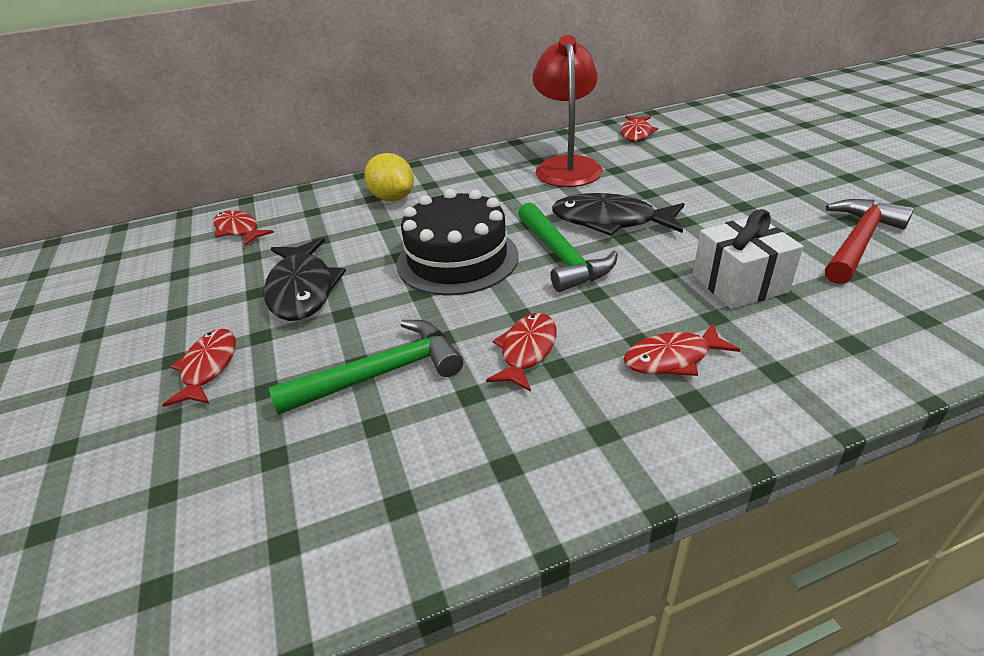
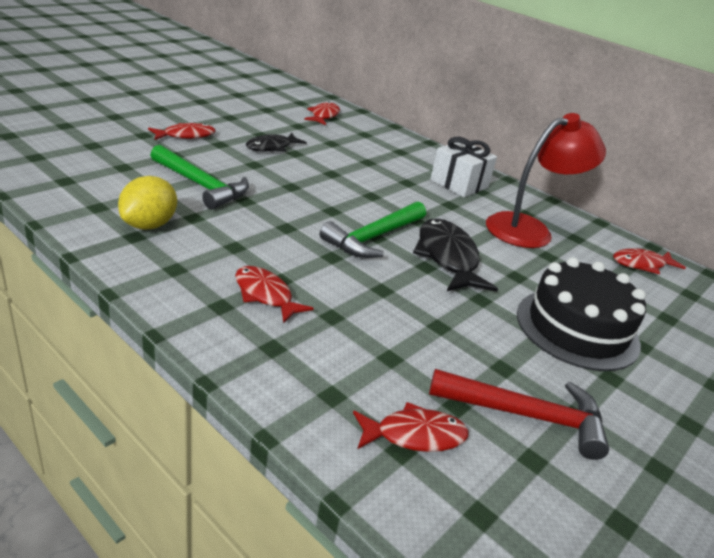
camera: 55 degrees right, 5 degrees down
(302, 289) = (272, 147): black fish -> black fish, size x0.64
(393, 198) = (406, 159): yellow lemon -> yellow lemon (149, 225)
(457, 259) = (341, 194): black cake -> black cake (577, 328)
(526, 351) = (246, 233): red fish -> red fish (414, 435)
(739, 283) = (391, 330): white gift -> white gift (459, 184)

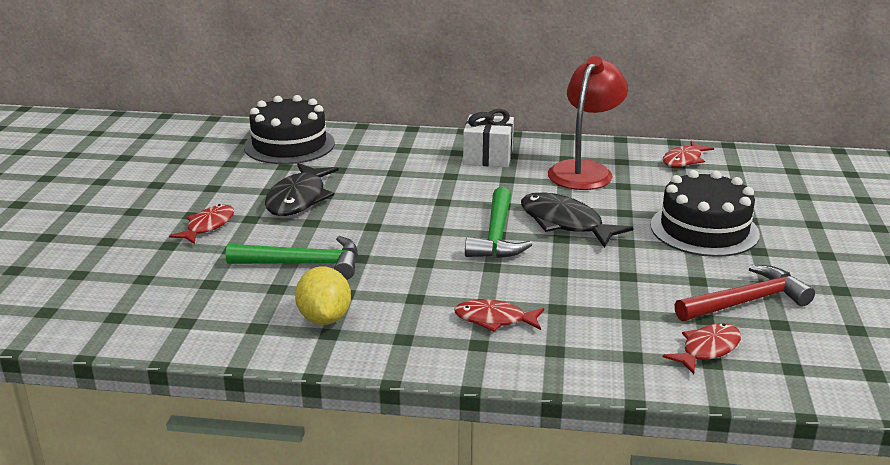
camera: 30 degrees left, 5 degrees down
(272, 147) = (299, 199): black fish -> black fish, size x1.56
(324, 116) = (289, 145): red fish -> black cake

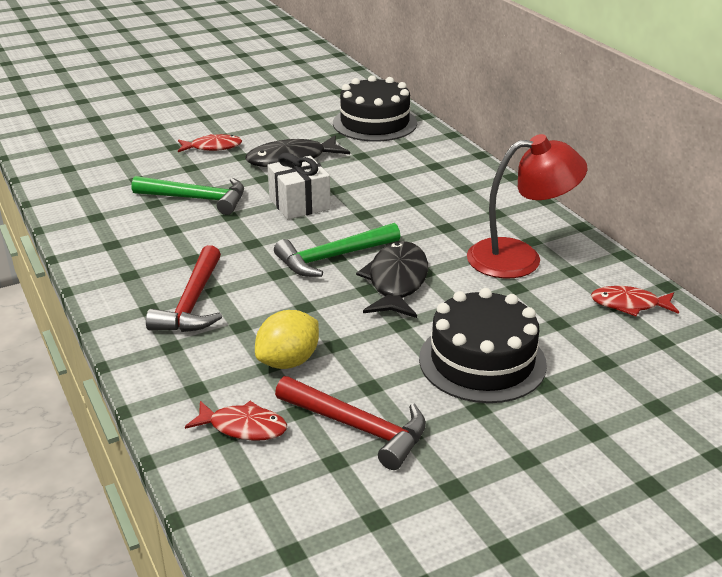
camera: 55 degrees right, 5 degrees up
(303, 264) = (197, 199): green hammer -> green hammer turned 45 degrees counterclockwise
(324, 318) = (129, 235): yellow lemon -> yellow lemon (288, 361)
(488, 157) = (476, 204): white gift -> white gift (299, 204)
(494, 319) = (192, 303): red fish -> red hammer

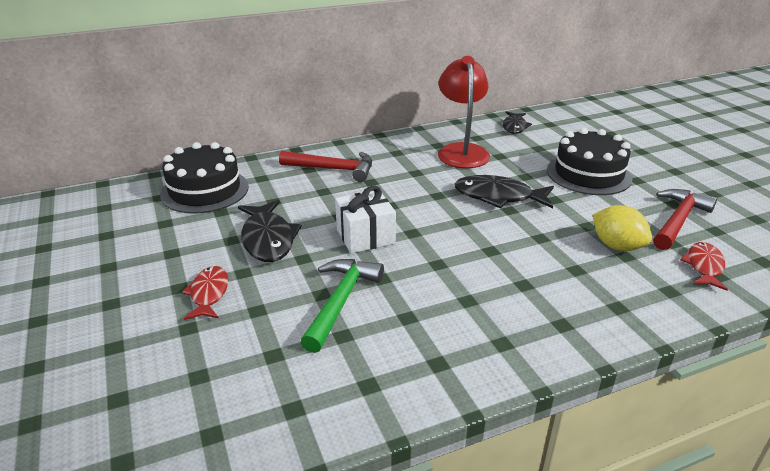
camera: 85 degrees left, 0 degrees up
(192, 303) = (547, 297): red hammer -> red hammer (333, 169)
(333, 257) = (463, 222): green hammer -> none
(629, 304) = (514, 127): red fish -> black fish

